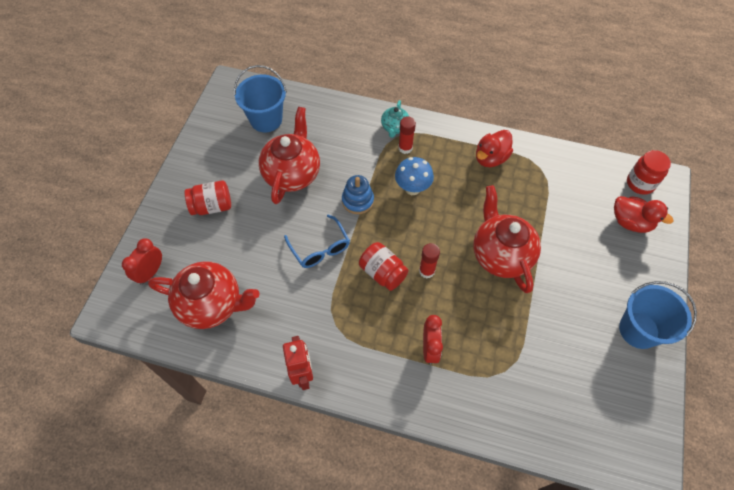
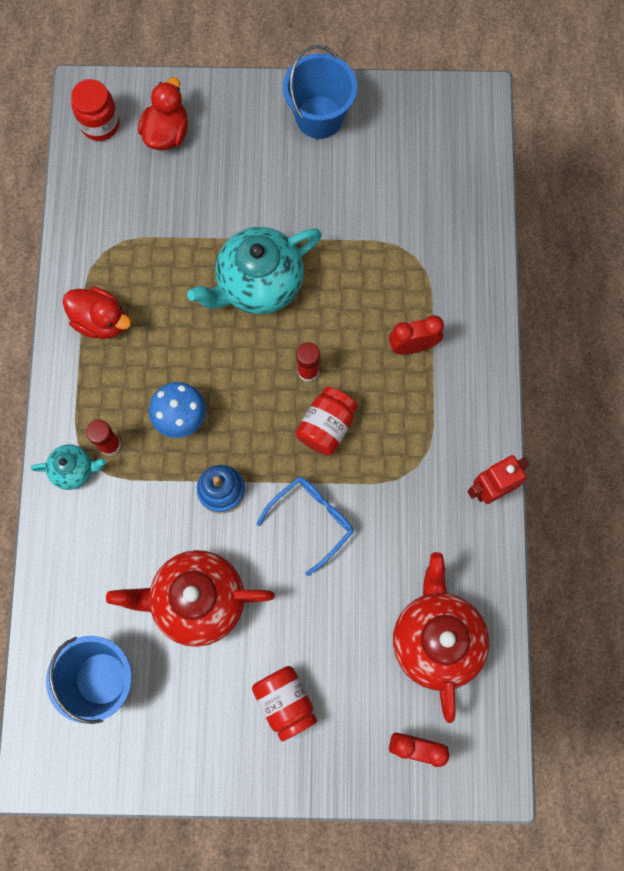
camera: 105 degrees left, 15 degrees up
(501, 255) = (258, 284): red teapot -> turquoise teapot

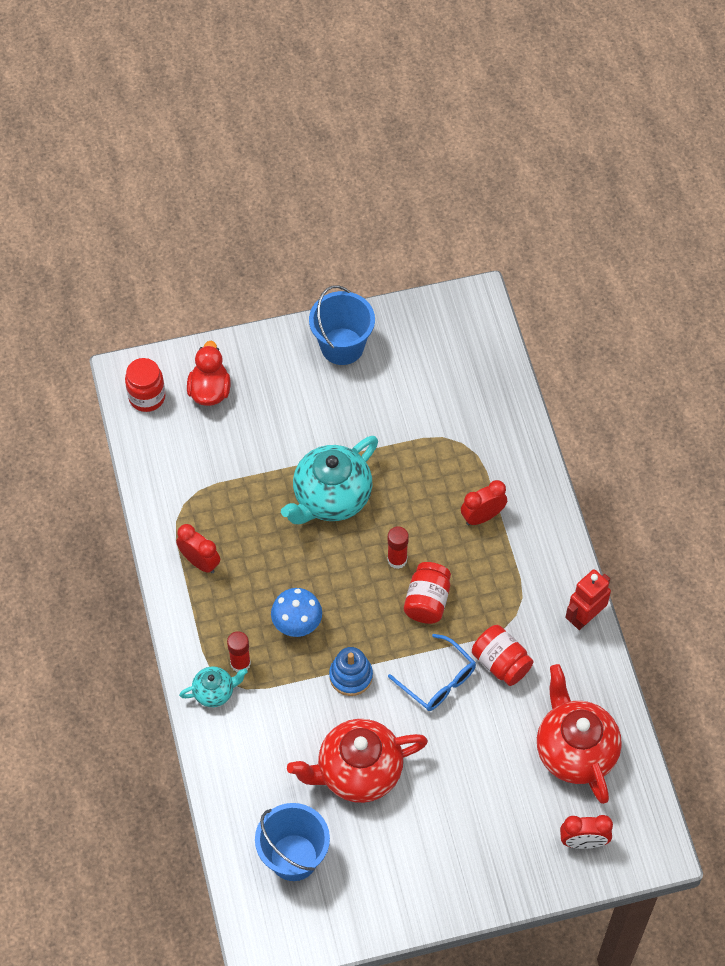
camera: 15 degrees left, 15 degrees down
(101, 321) = (200, 562): red duck -> red clock
(285, 702) = (460, 835): red jar -> red jar (501, 663)
(312, 520) = (438, 681): blue glasses -> blue glasses turned 105 degrees clockwise

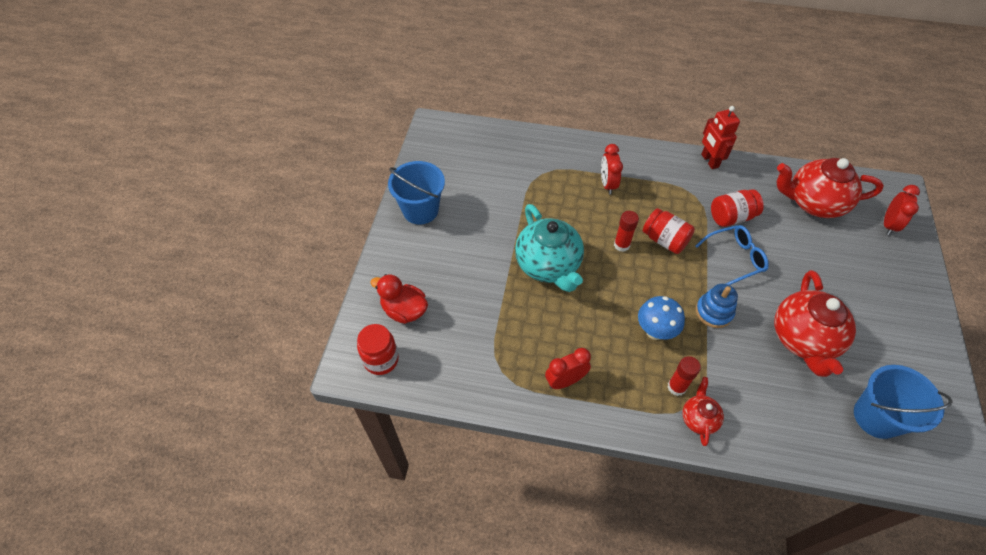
camera: 65 degrees left, 5 degrees down
(214, 692) = (698, 418): turquoise teapot -> red teapot

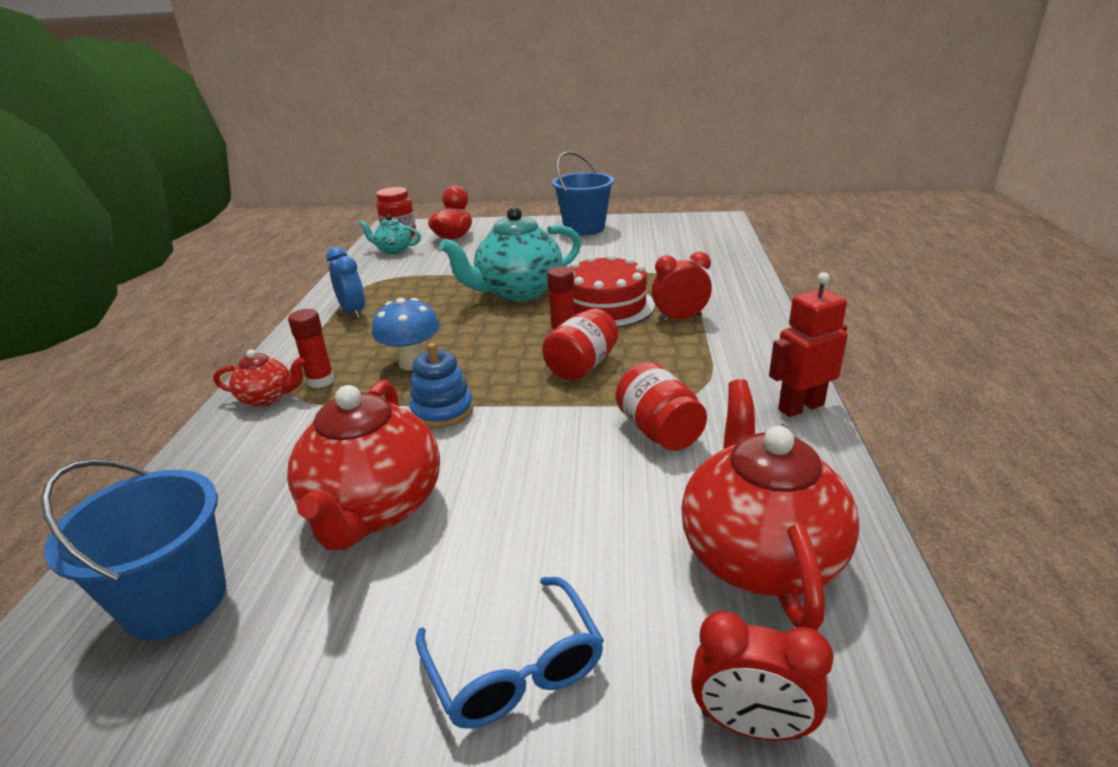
camera: 85 degrees right, 25 degrees down
(424, 362) = (393, 250): none -> turquoise teapot
(565, 381) = (353, 312): red clock -> blue clock
(582, 217) = (605, 306): none -> red cake
(735, 258) = (558, 433): blue glasses -> blue glasses (515, 669)
(803, 339) = (374, 508): red teapot -> red teapot turned 90 degrees counterclockwise

